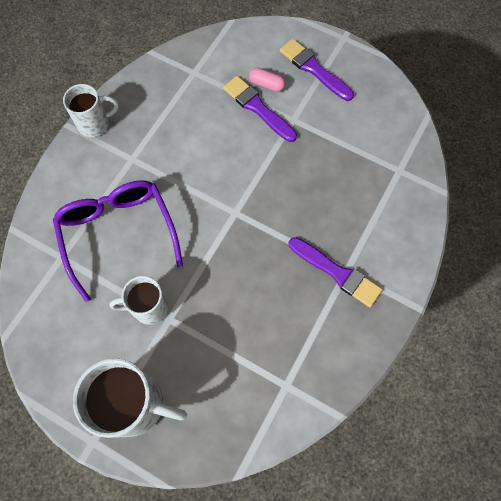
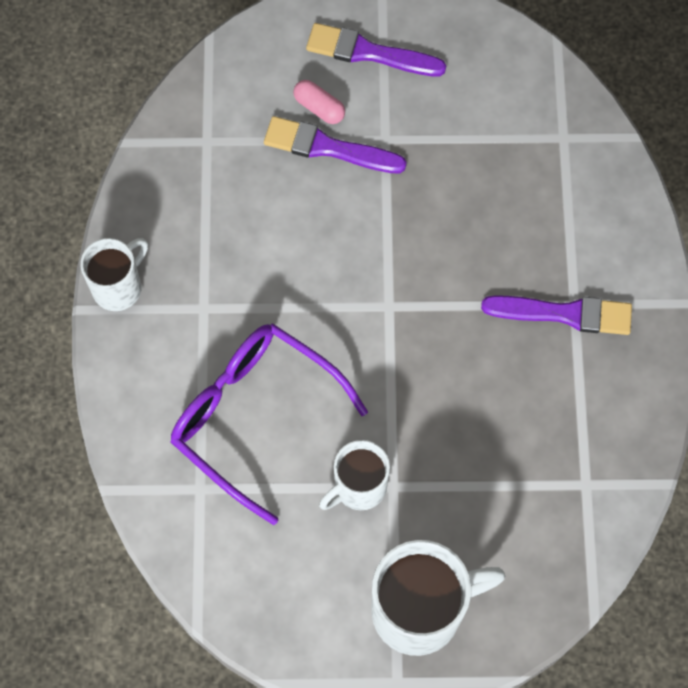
camera: 30 degrees left, 0 degrees up
(267, 84) = (319, 107): pink capsule -> pink capsule turned 45 degrees clockwise

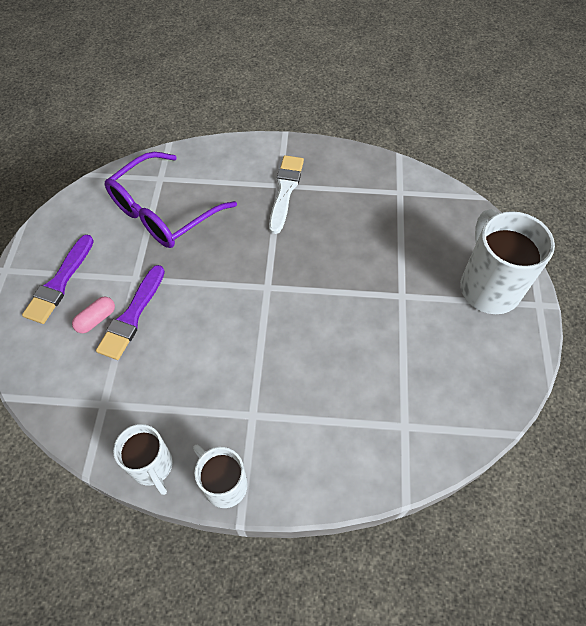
camera: 85 degrees left, 10 degrees down
(255, 417) = (347, 381): purple glasses -> purple glasses (164, 211)
(358, 487) = (403, 317): white mug -> white mug (152, 466)
(564, 314) = (285, 190): purple brush -> white brush

